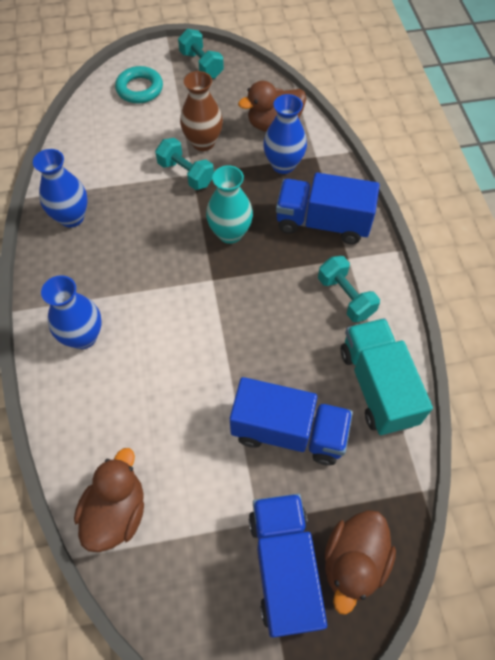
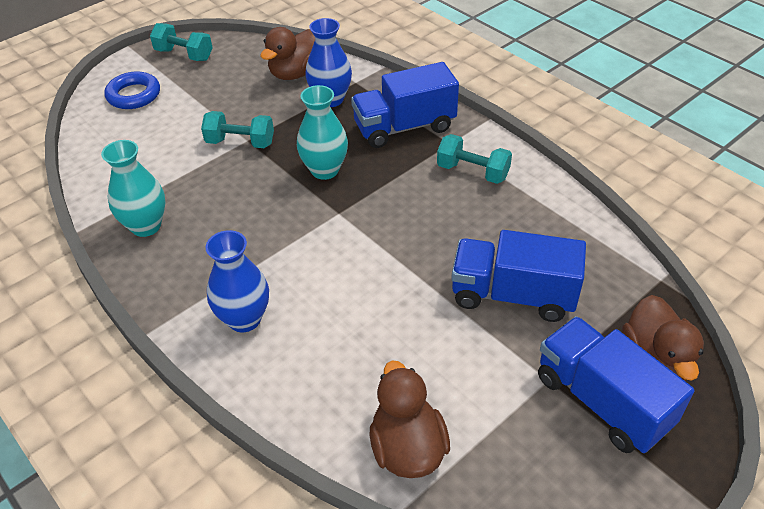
camera: 30 degrees left, 15 degrees down
(71, 217) = (146, 226): blue vase -> turquoise vase
(139, 89) = (134, 95): turquoise ring -> blue ring
(203, 142) = (237, 112): brown vase -> none
(288, 432) = (513, 295): blue truck -> blue truck turned 150 degrees counterclockwise
(377, 386) = (557, 223): turquoise truck -> none

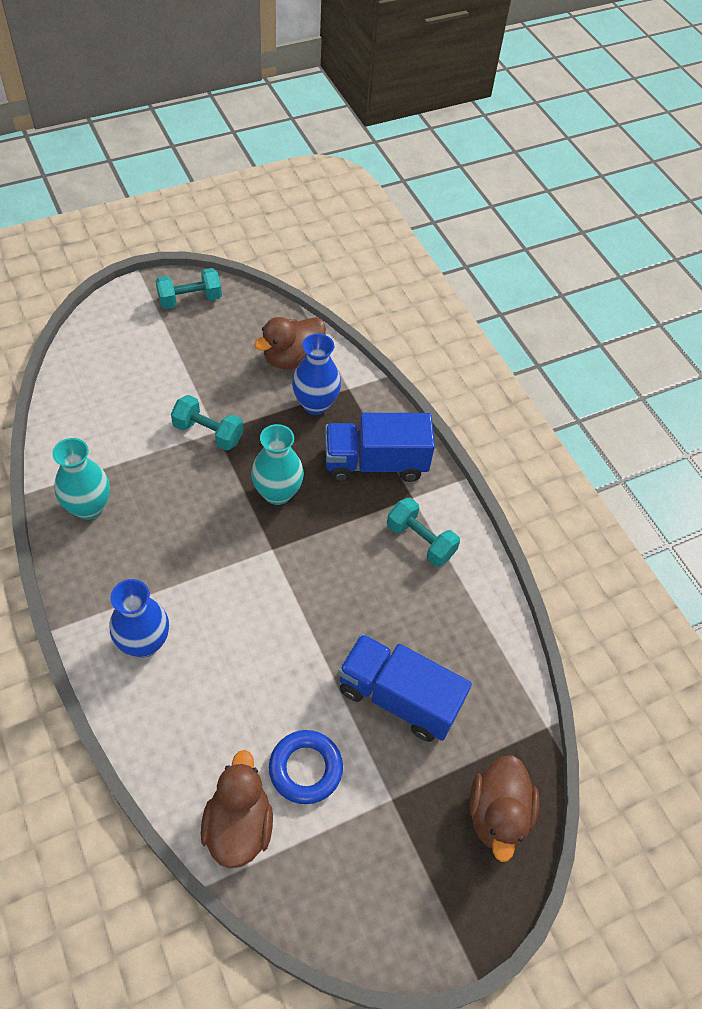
camera: 10 degrees right, 10 degrees up
(134, 95) = (125, 339): blue ring -> blue ring (305, 769)
(184, 55) = (190, 299): turquoise dumbbell -> turquoise dumbbell turned 60 degrees counterclockwise
(602, 401) = (430, 838): blue truck -> none

